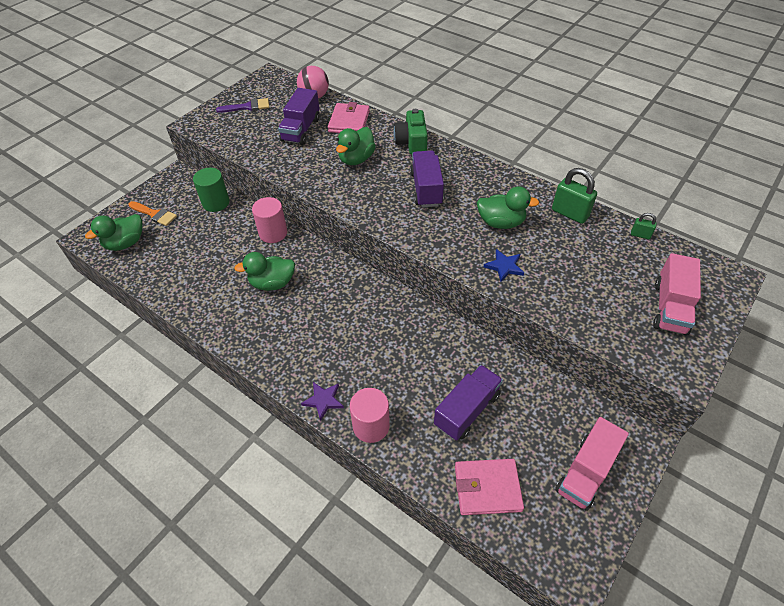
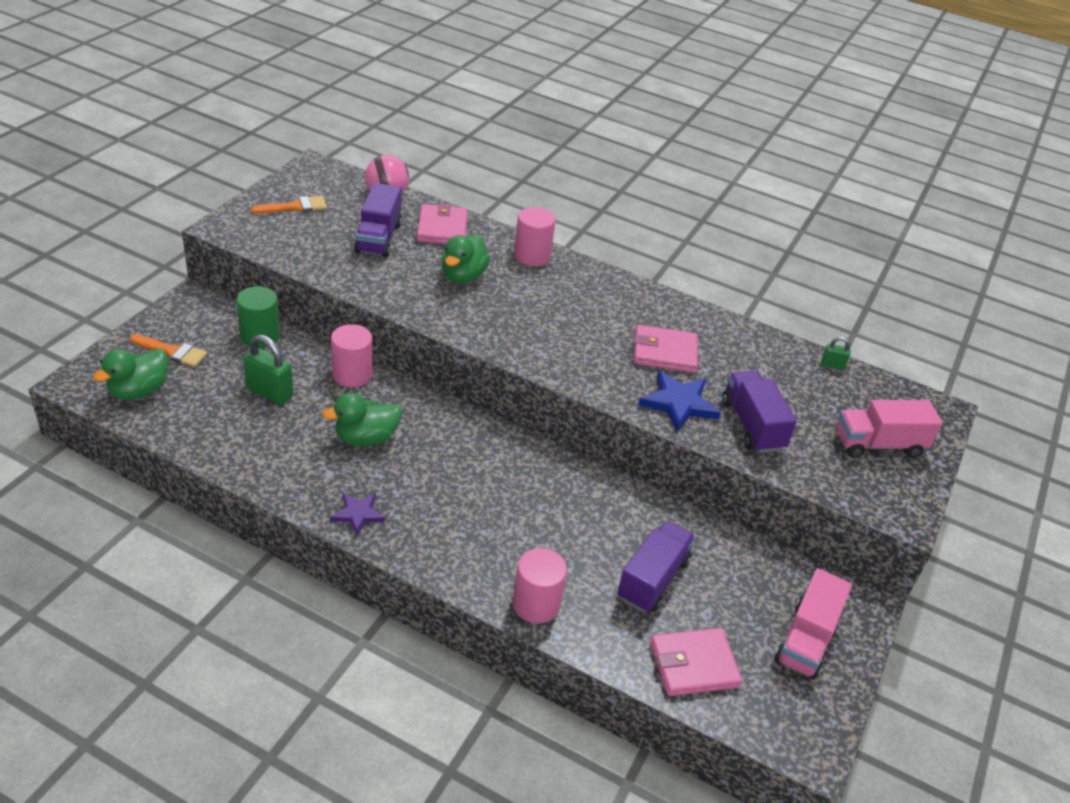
camera: 15 degrees left, 10 degrees down
(247, 107) = (295, 207): purple brush -> orange brush
(323, 400) = (468, 578): purple star -> purple star (358, 514)
(412, 142) = (532, 256): green camera -> pink cylinder
(426, 189) = (563, 313): purple truck -> purple truck (752, 425)
(501, 222) = (664, 352): green duck -> pink wallet
(504, 266) = (678, 403): blue star -> blue star, size x1.60
(569, 213) = (746, 341): green padlock -> green padlock (269, 392)
(670, 307) = (878, 444): pink truck -> pink truck turned 75 degrees clockwise

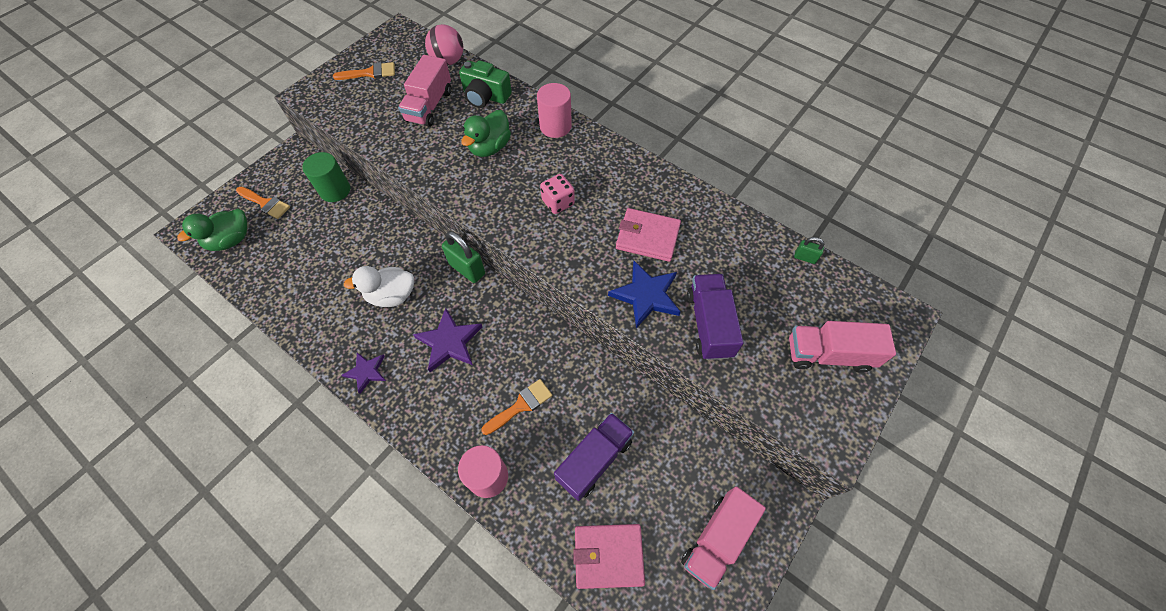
camera: 15 degrees right, 20 degrees up
(269, 392) = (328, 246): green padlock -> green padlock (467, 269)
(352, 374) = (397, 231): pink cylinder -> none
(366, 438) = (392, 295): green duck -> white duck
(378, 238) = (429, 106): purple truck -> pink truck
(442, 228) = (485, 96): pink wallet -> green camera
(451, 479) = (449, 342): none -> purple star
(554, 535) = (521, 405): none -> orange brush
(557, 325) = (558, 202): none -> pink dice

